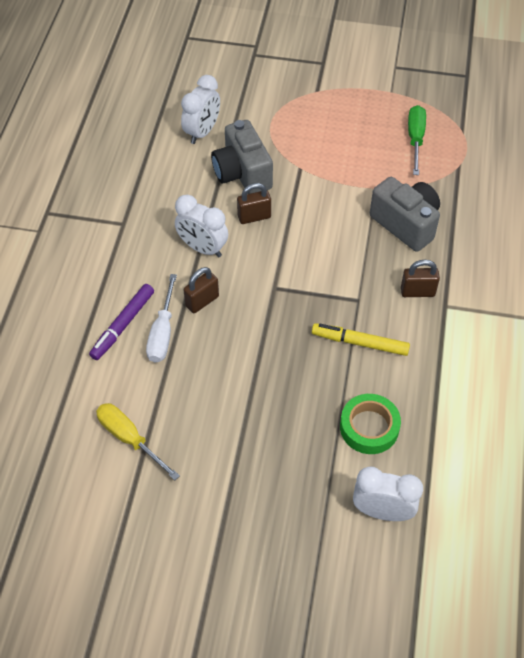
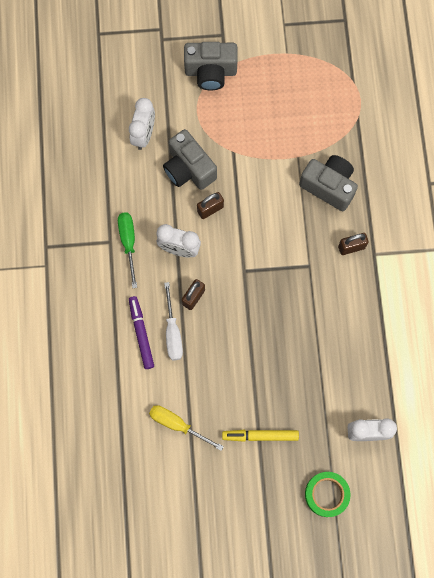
camera: 15 degrees left, 20 degrees up
(123, 325) = (141, 333): purple marker -> purple marker turned 150 degrees clockwise
(298, 92) = (210, 72): none -> grey camera
(360, 343) = (319, 303): yellow marker -> yellow marker (260, 436)
(369, 427) = (342, 371): green tape -> green tape (326, 494)
(415, 139) = (317, 99): green screwdriver -> green screwdriver (128, 243)

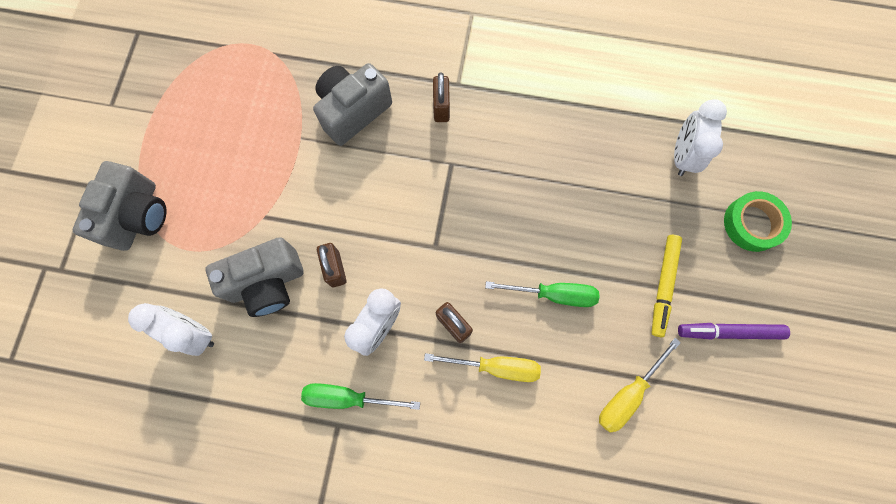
camera: 75 degrees left, 0 degrees up
(141, 333) = (486, 413): purple marker -> purple marker (729, 332)
(173, 332) = (496, 366): white screwdriver -> yellow screwdriver
(233, 360) = (554, 294): none -> green screwdriver

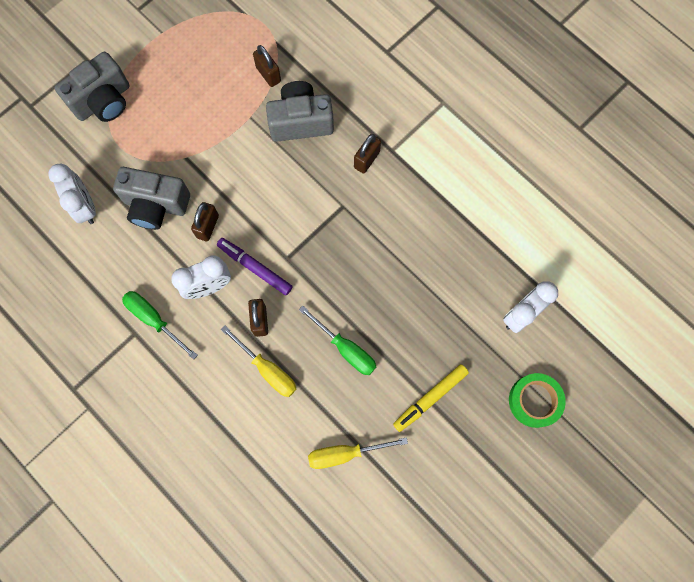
camera: 35 degrees right, 0 degrees up
(289, 87) = (268, 74): none -> brown padlock
(729, 332) = (453, 464): purple marker -> purple marker (255, 268)

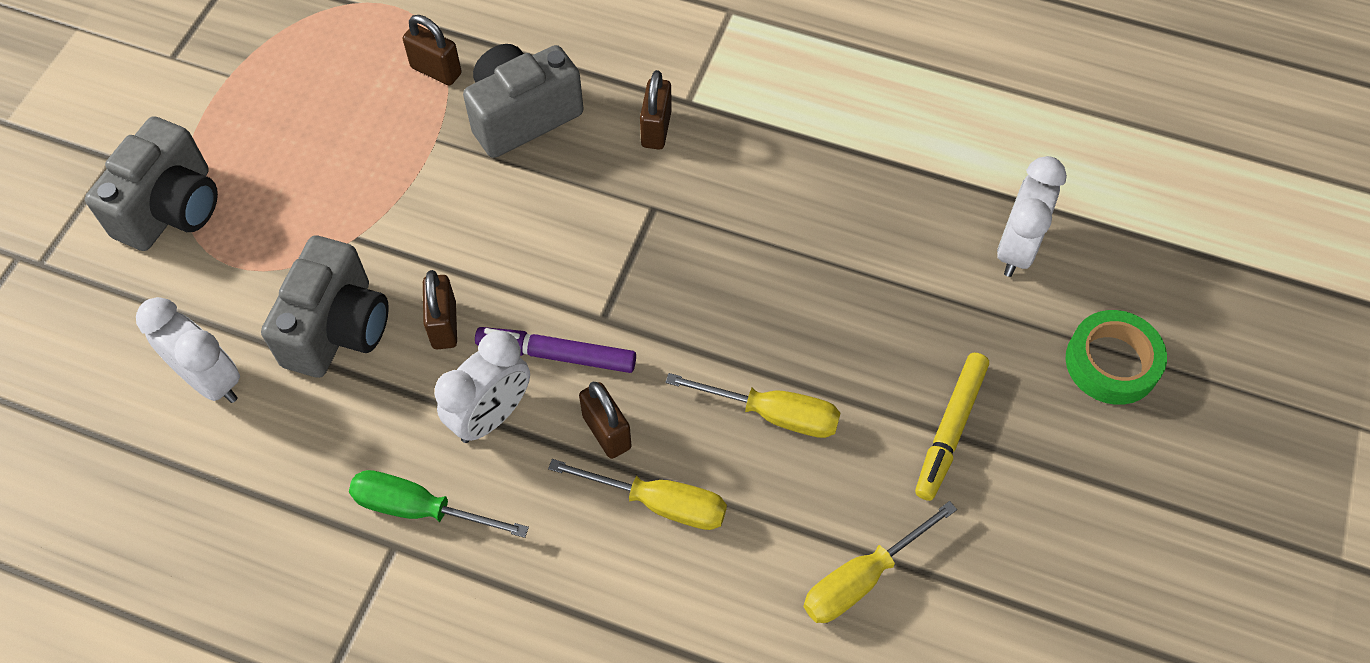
camera: 25 degrees left, 15 degrees down
(156, 205) = (337, 328): grey camera -> grey camera turned 60 degrees counterclockwise
(346, 349) = (773, 414): green screwdriver -> yellow screwdriver

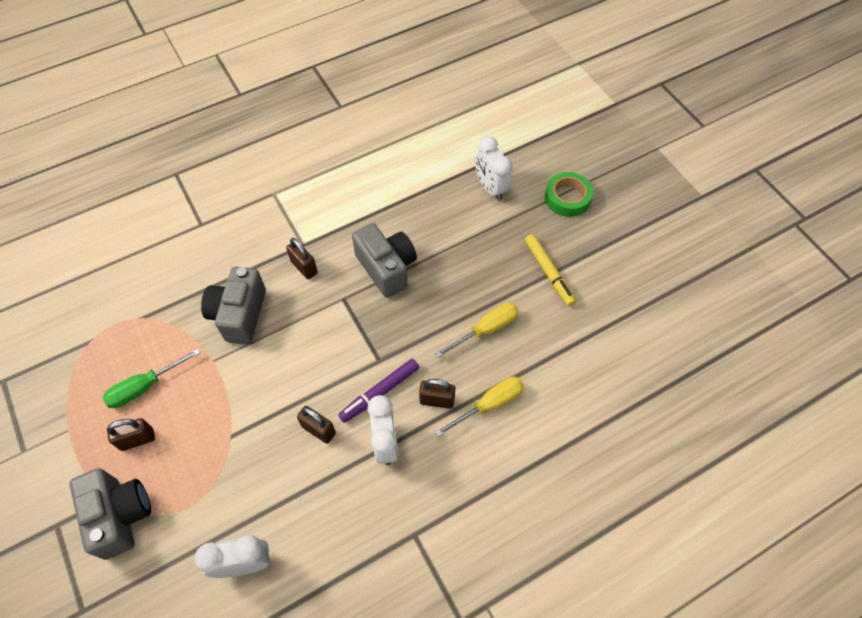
camera: 50 degrees left, 0 degrees up
(337, 328) = (274, 480): grey camera -> grey camera (386, 268)
(420, 509) = (405, 509): green screwdriver -> green screwdriver (144, 387)
(436, 70) = (173, 332): brown padlock -> brown padlock (137, 439)
(861, 578) = (586, 354): yellow screwdriver -> none

